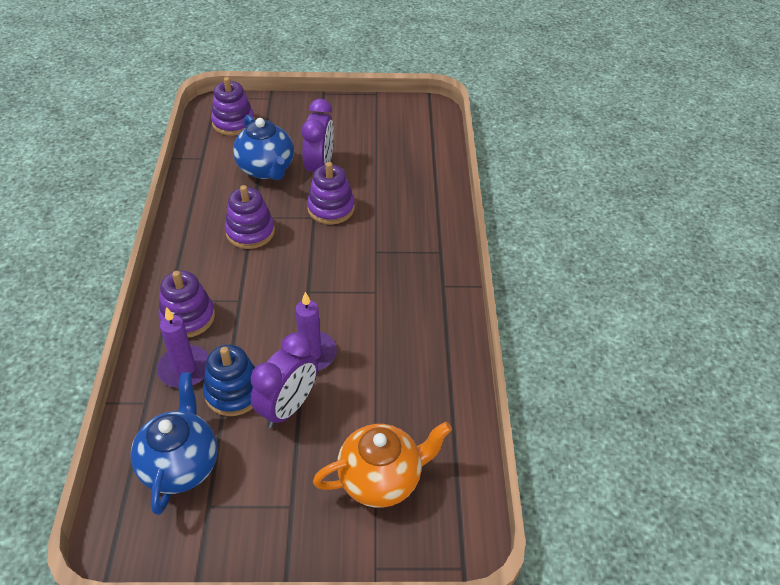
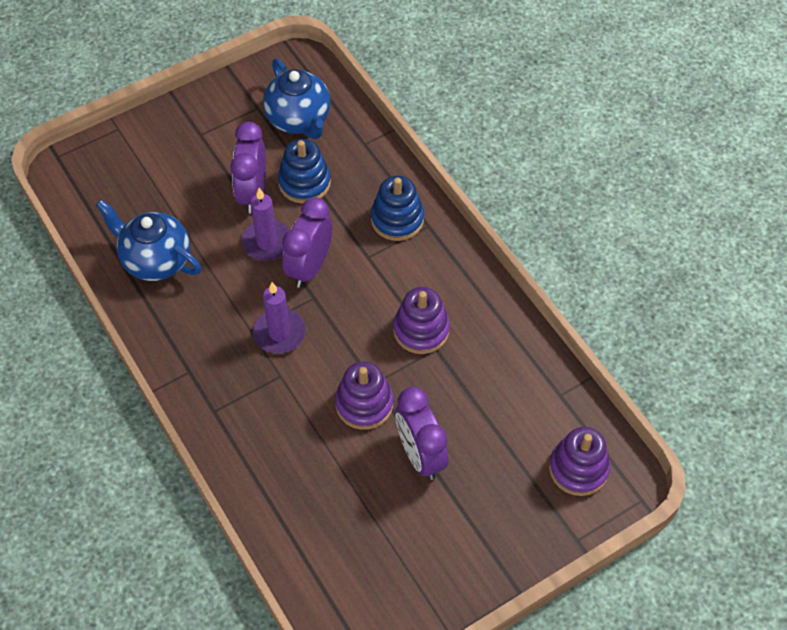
camera: 150 degrees right, 10 degrees up
(185, 369) = (359, 179): purple candle -> purple candle (279, 333)
(188, 317) = (397, 219): purple stacking toy -> blue stacking toy
(266, 169) = (476, 419): blue teapot -> blue teapot (155, 260)
(292, 315) = (309, 267): none -> purple clock
(381, 479) = (146, 180): orange teapot -> none

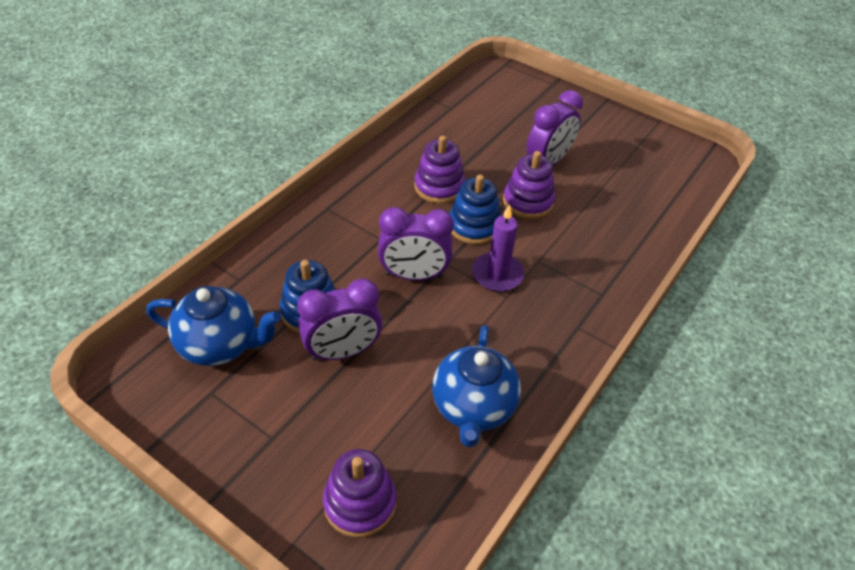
camera: 115 degrees left, 10 degrees down
(267, 242) = (401, 317): purple candle -> none
(299, 120) = (220, 345): blue teapot -> blue teapot turned 60 degrees clockwise
(397, 219) = (328, 230): blue stacking toy -> blue stacking toy (474, 226)
(578, 468) = (502, 90): purple stacking toy -> purple stacking toy (360, 502)

